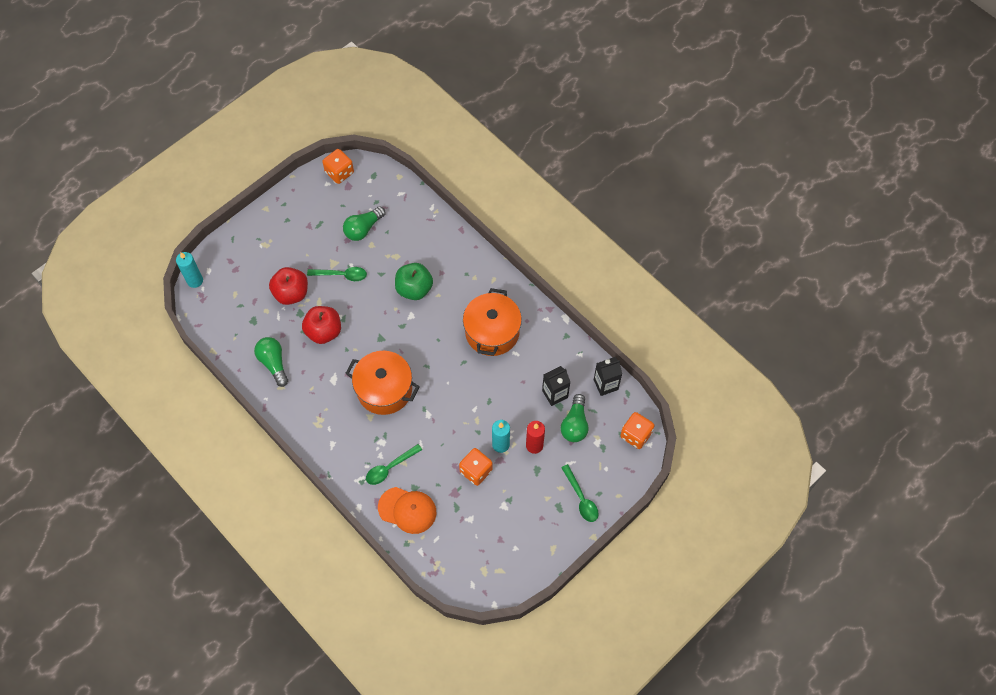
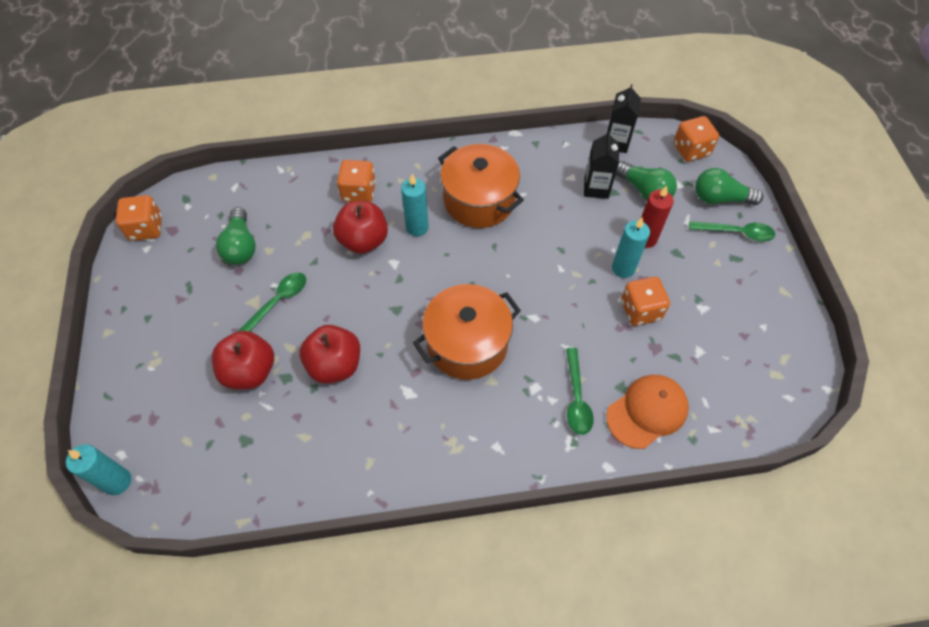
camera: 55 degrees left, 5 degrees down
(273, 363) = (327, 451): green light bulb -> green light bulb (720, 198)
(414, 289) = (363, 240): green apple -> red apple
(445, 311) = (417, 227): none -> turquoise candle
(447, 261) = (359, 192): none -> orange dice

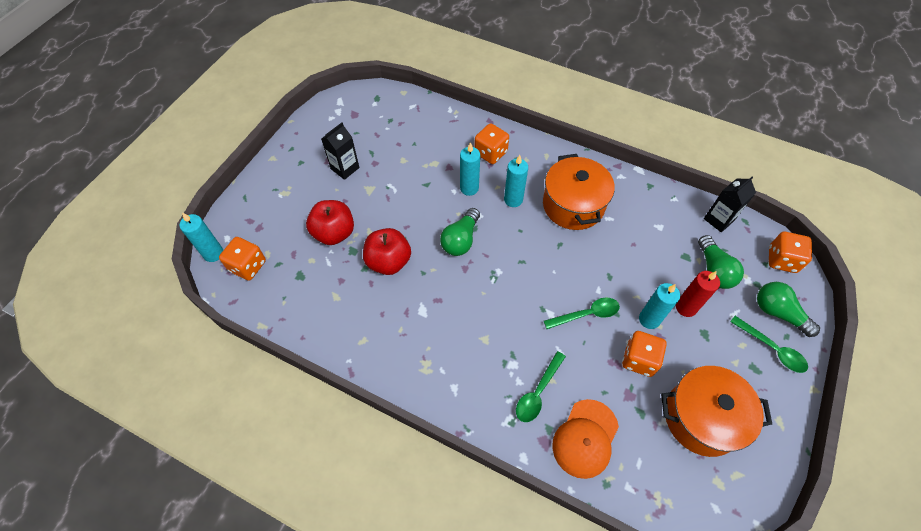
camera: 35 degrees right, 0 degrees up
(146, 228) = (340, 105): orange dice -> orange dice (248, 266)
(241, 246) = (387, 148): green light bulb -> green light bulb (460, 240)
(278, 302) = (384, 198): green spoon -> green spoon (587, 314)
(363, 240) = (469, 188): red apple -> turquoise candle
(467, 344) = (487, 302): orange pot -> orange pot (701, 418)
(596, 188) = (674, 246): black carton -> black carton (345, 168)
(647, 412) = (585, 438): orange cap -> orange cap turned 120 degrees clockwise

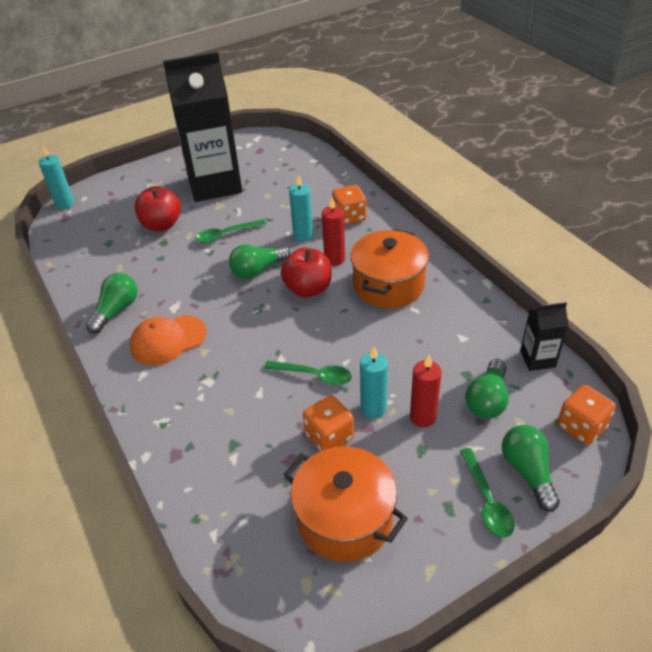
camera: 35 degrees right, 15 degrees down
(248, 266) = (79, 221): orange dice -> none
(345, 168) = (214, 184): black carton -> black carton, size x2.33
(374, 340) = (116, 310): none -> green light bulb
(388, 261) = (183, 261): red apple -> red apple (308, 289)
(513, 200) = (334, 259): turquoise candle -> red candle
(537, 392) = (208, 413): green spoon -> green spoon (225, 235)
(585, 438) = (213, 472): orange cap -> orange cap (168, 340)

